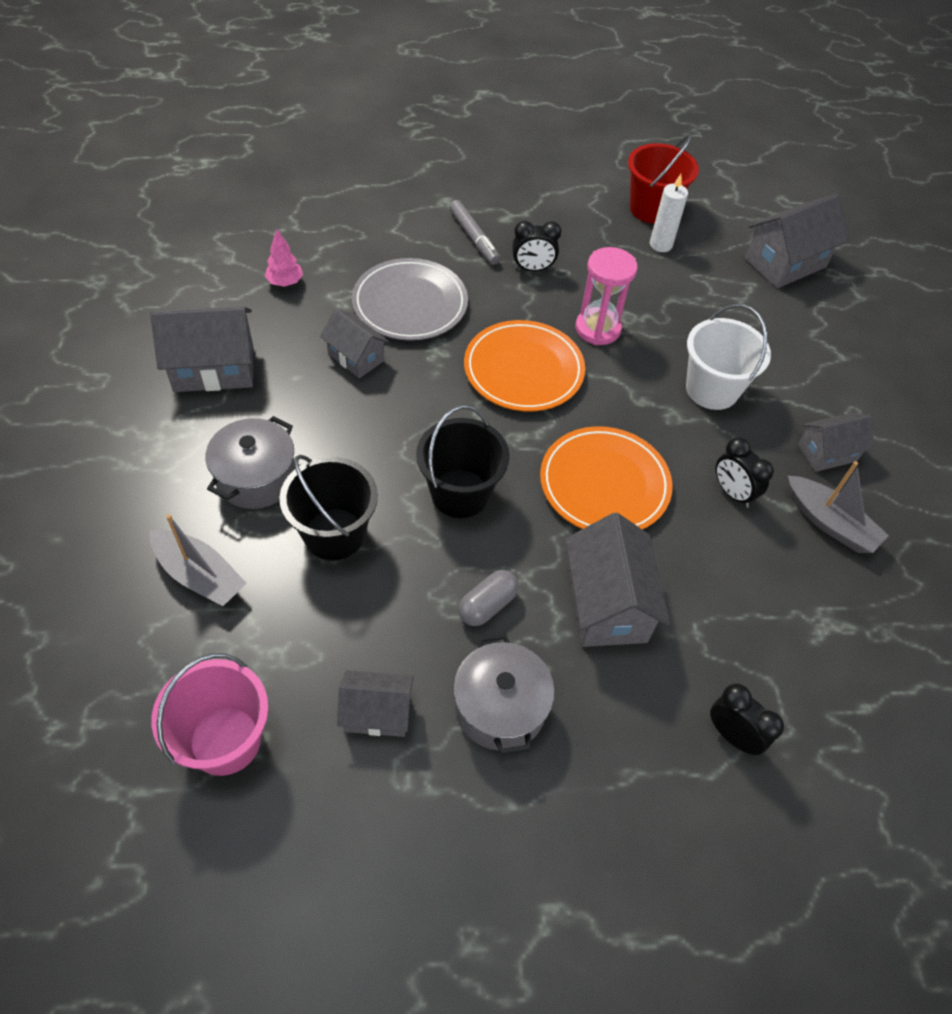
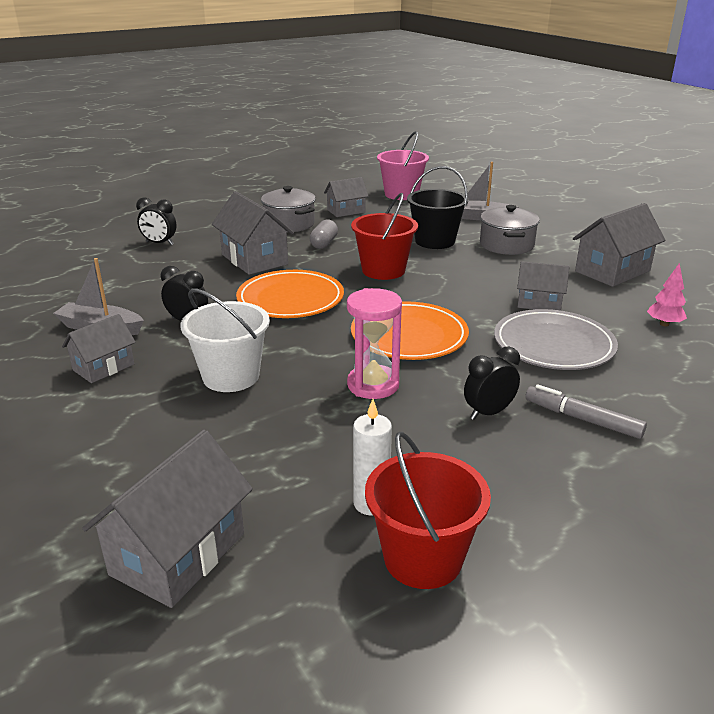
camera: 155 degrees right, 25 degrees down
(460, 493) = (383, 270): black bucket -> red bucket

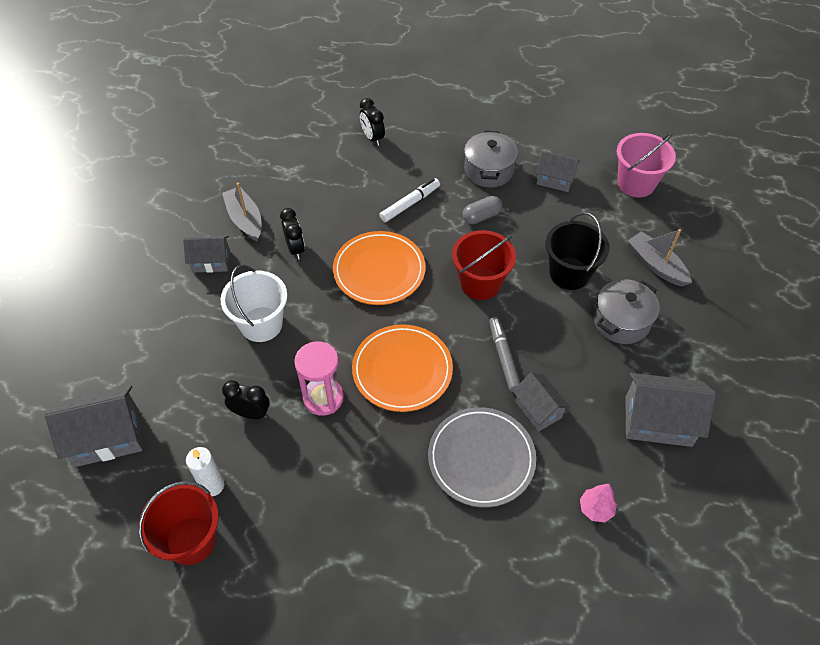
camera: 45 degrees right, 25 degrees up
(254, 259) = (410, 204): grey house -> white marker
(488, 413) = (353, 479): black clock -> black clock (251, 413)
(582, 419) = (397, 534): grey marker -> grey marker (503, 357)

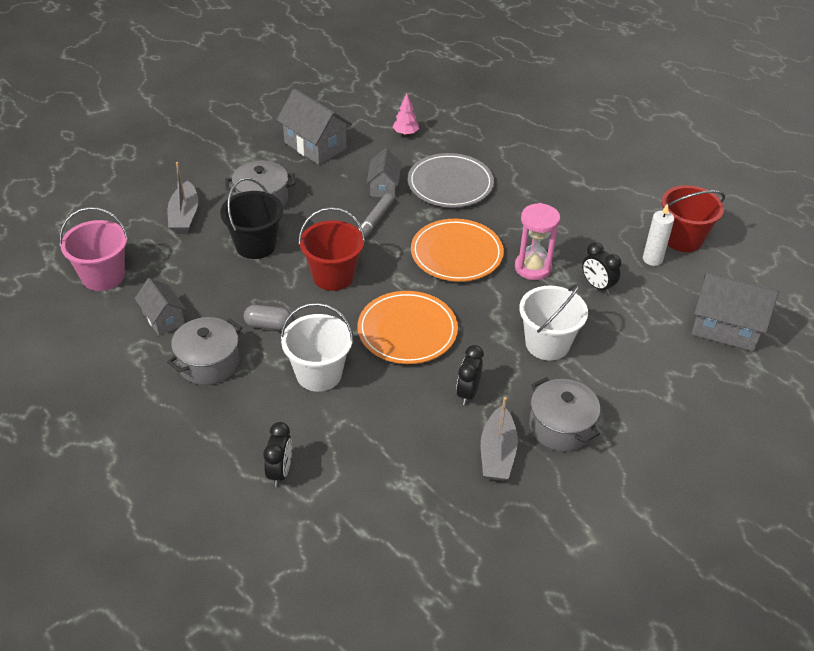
camera: 145 degrees left, 10 degrees down
(211, 261) = (561, 427): grey house -> grey pot
(410, 204) = (319, 374): white marker -> white bucket

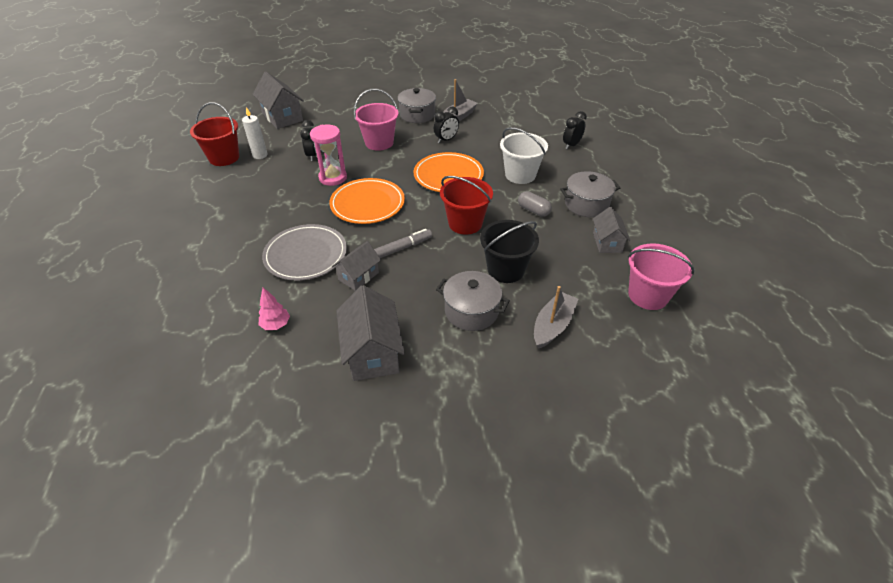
camera: 145 degrees left, 0 degrees up
(547, 344) = (379, 143): white bucket -> pink bucket

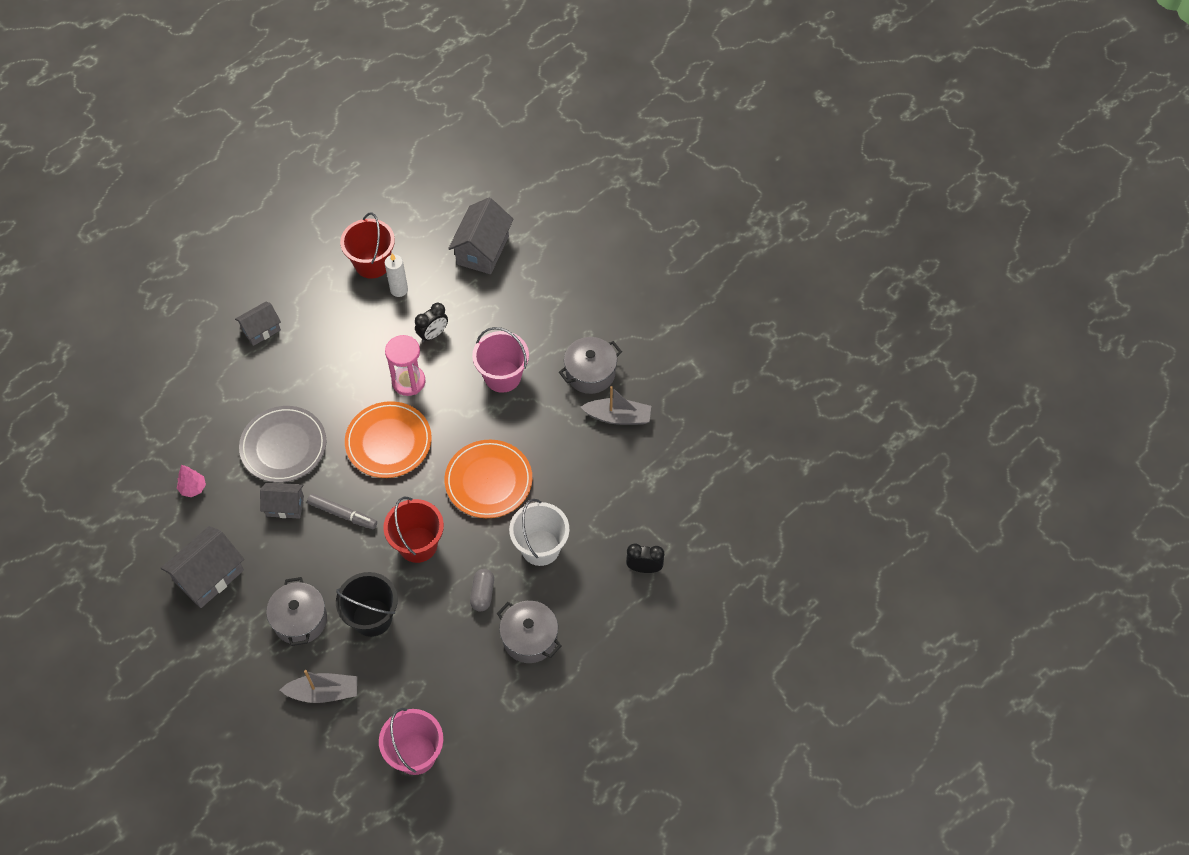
camera: 55 degrees right, 15 degrees up
(446, 140) = (558, 436): black clock -> none
(607, 242) = (475, 686): grey house -> grey house (261, 330)

